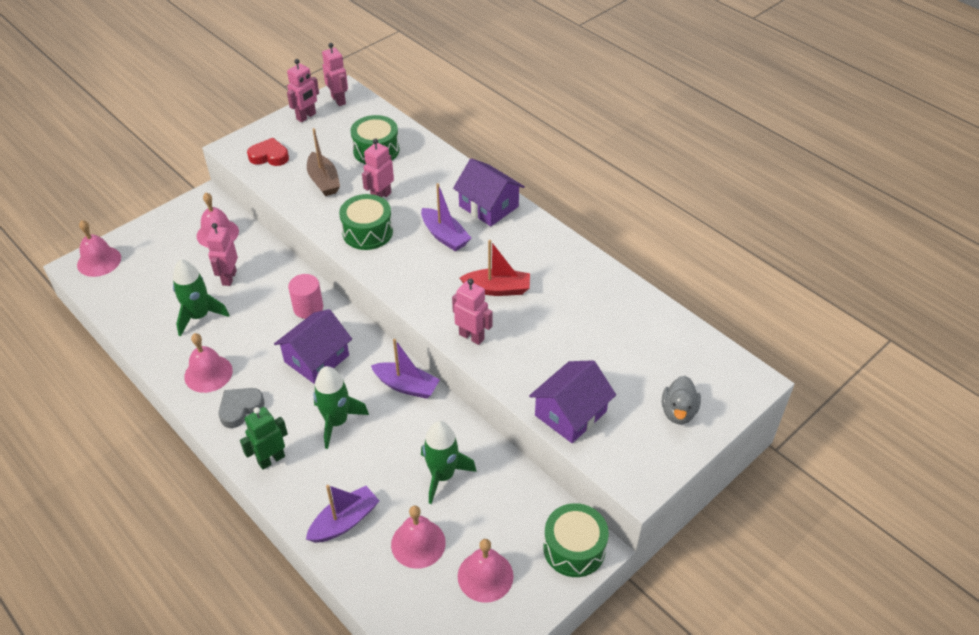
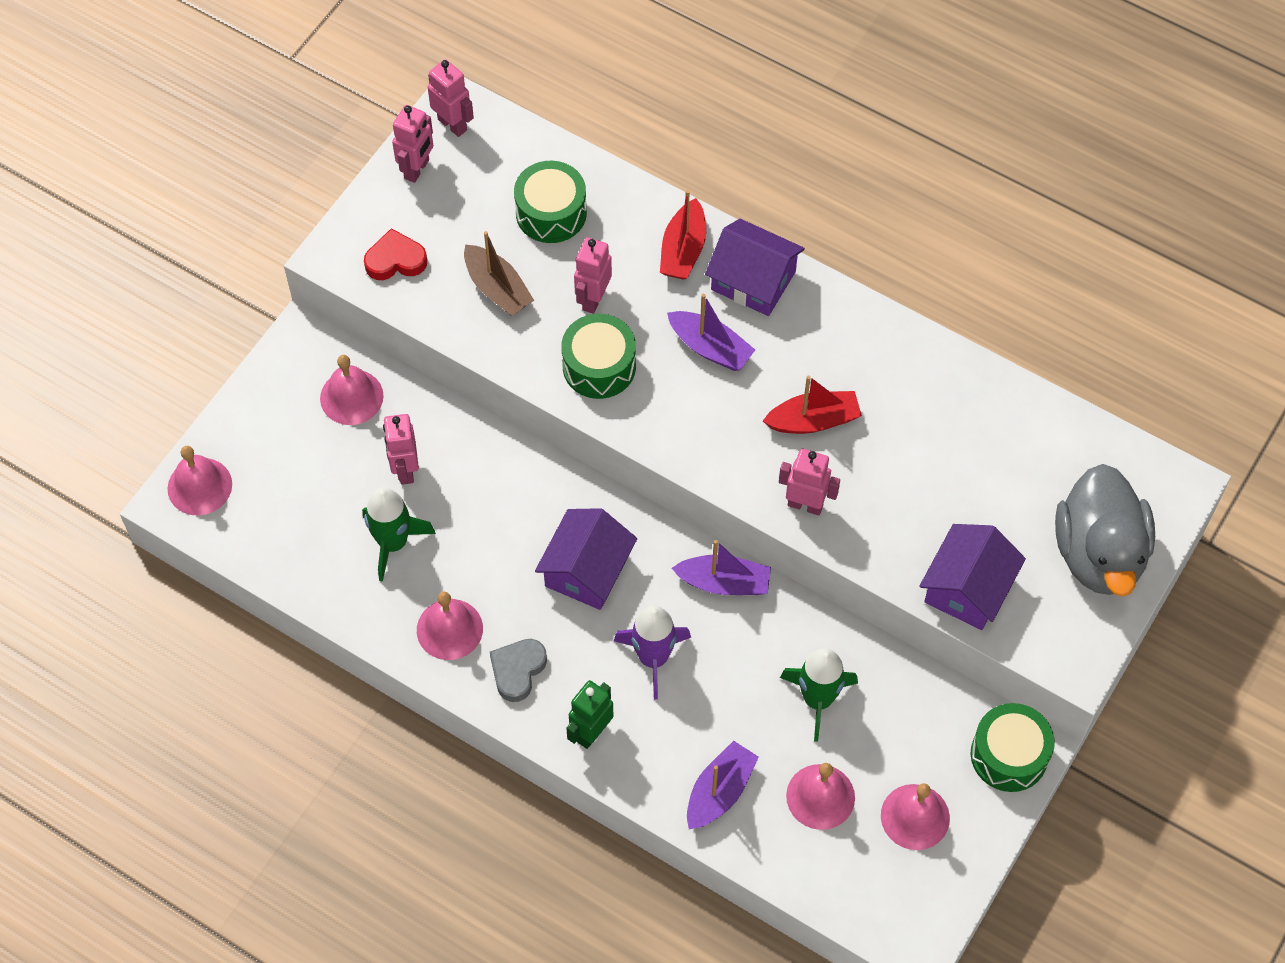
camera: 15 degrees left, 15 degrees up
(308, 308) = (541, 493): pink cylinder -> none
(336, 422) = (653, 658): green rocket -> purple rocket
(450, 183) = (683, 250): none -> red boat
(678, 412) = (1099, 553): grey duck -> grey duck, size x1.97

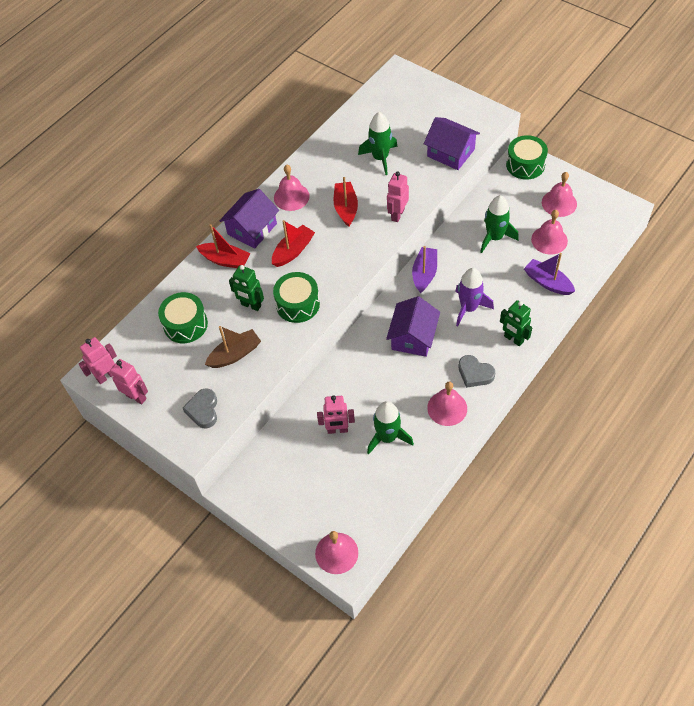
camera: 80 degrees left, 5 degrees down
(351, 397) = (281, 459): pink bell -> pink bell (291, 197)
(395, 260) = (203, 410): red heart -> grey heart
(587, 570) = (413, 337): purple house -> purple house turned 75 degrees clockwise
(593, 299) = (251, 305): pink robot -> green robot
(710, 348) = (293, 251): purple boat -> red boat
(940, 468) = (380, 158): none -> green rocket
(1099, 553) = (433, 103): grey duck -> none

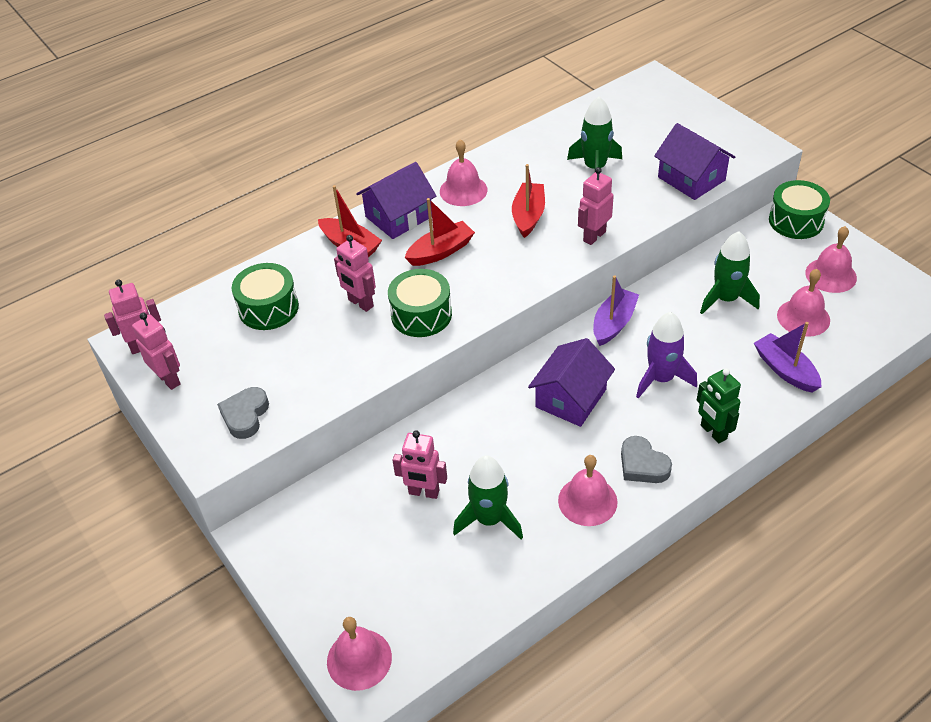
camera: 15 degrees right, 10 degrees down
(235, 354) = (315, 357): brown boat -> none
(251, 305) = (360, 303): green robot -> pink robot

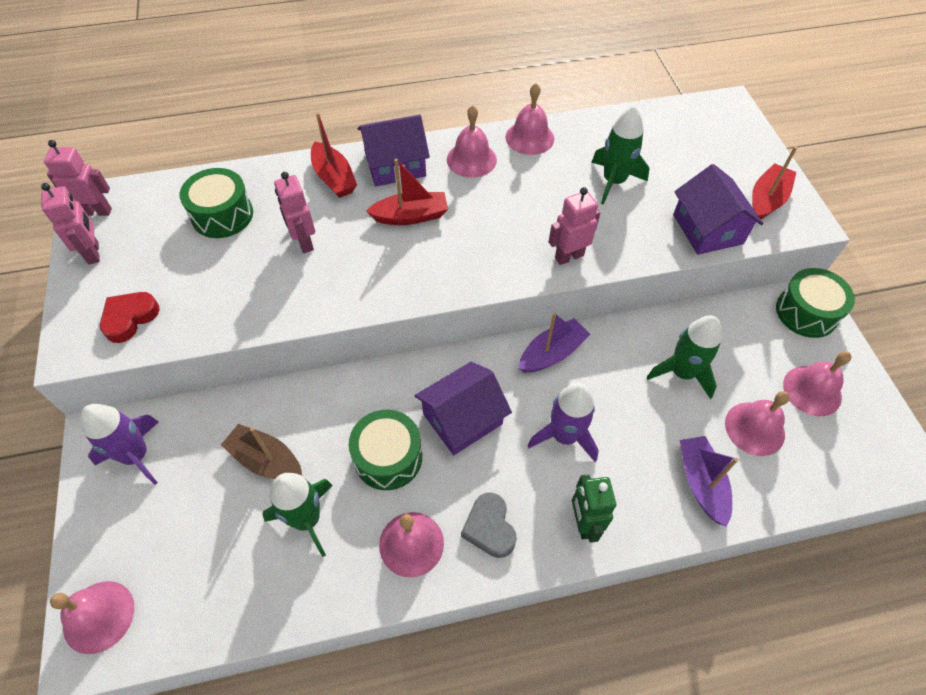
camera: 20 degrees right, 10 degrees up
(245, 415) = (130, 318): grey heart -> red heart
(303, 535) = (136, 455): none -> purple rocket
(421, 315) = (351, 277): green drum -> green drum (388, 457)
(424, 492) = (266, 460): pink robot -> brown boat
(502, 157) = (529, 137): none -> pink bell
(528, 216) = (517, 209): red boat -> red boat (766, 200)

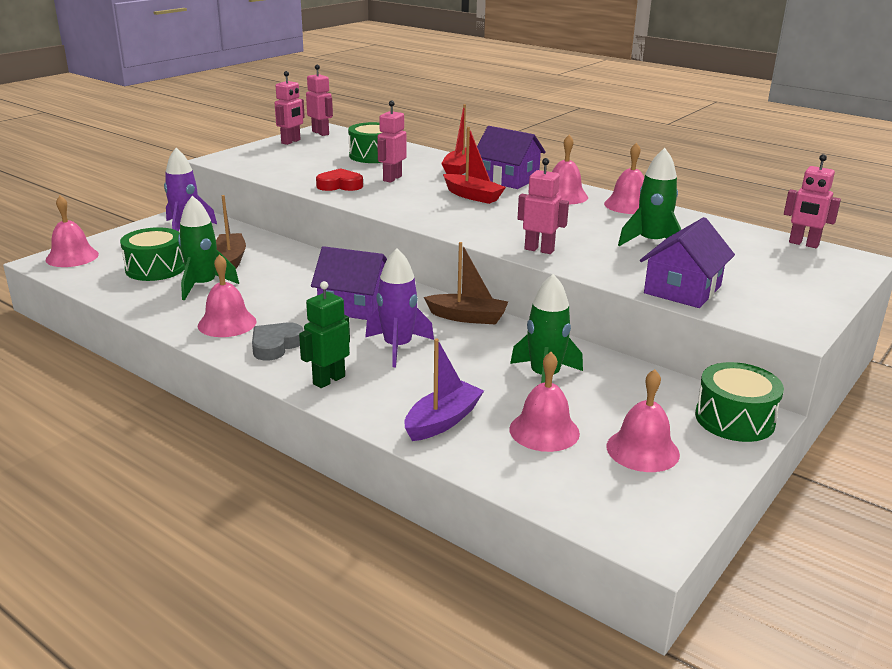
camera: 50 degrees right, 30 degrees down
(130, 318) = (260, 162): red heart -> red heart (340, 185)
(388, 457) = (285, 293): green drum -> green drum (155, 268)
(552, 353) = (468, 317): purple boat -> brown boat
(684, 108) = (803, 244): none -> pink robot
(766, 200) = (777, 304): red boat -> none

